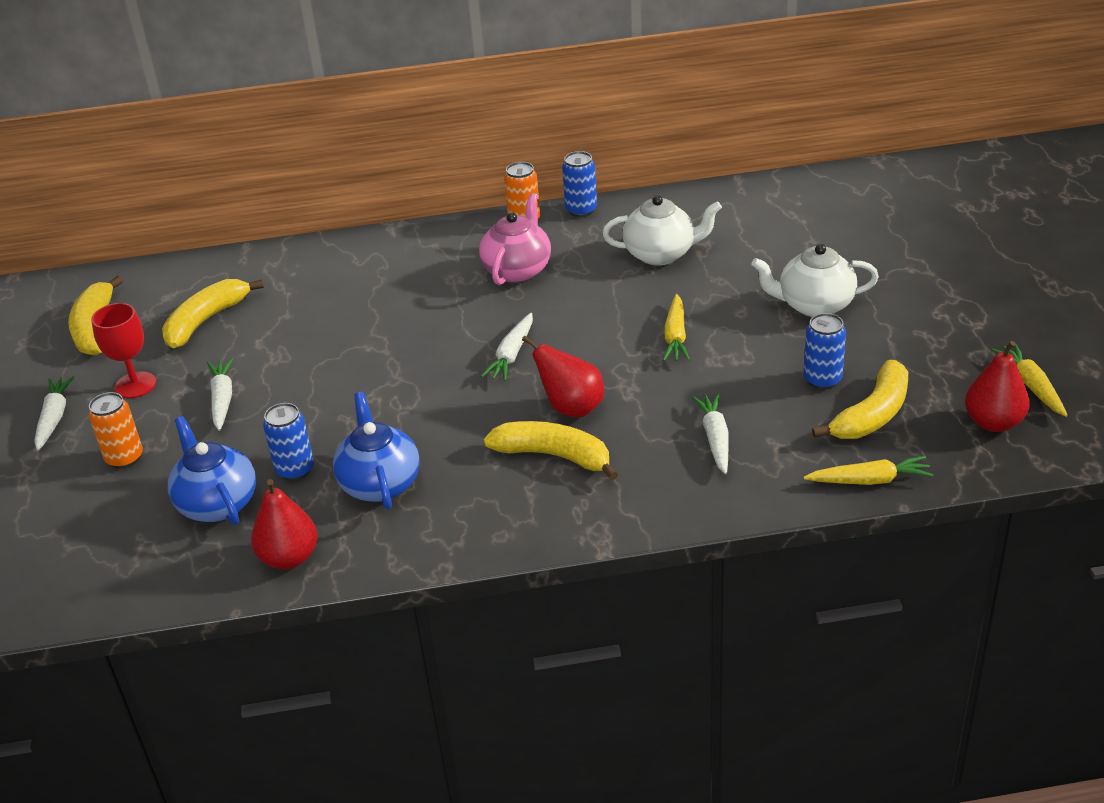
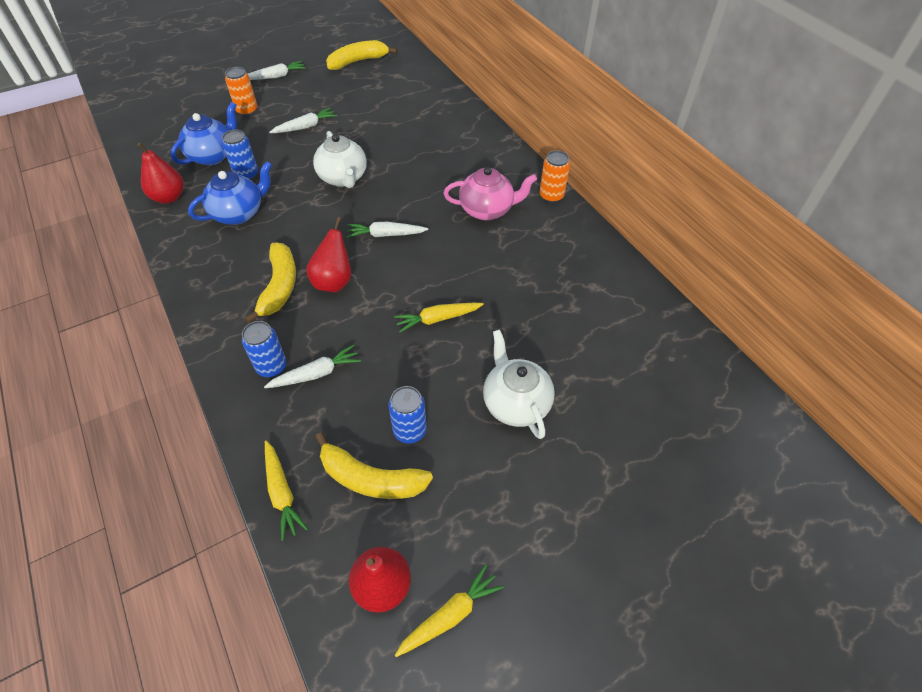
camera: 65 degrees right, 15 degrees up
(135, 385) = (311, 92): red goblet -> none
(206, 321) = (378, 96): yellow banana -> none
(581, 210) = (581, 222): blue can -> blue can (272, 367)
(661, 254) = (544, 283): white teapot -> white teapot (343, 178)

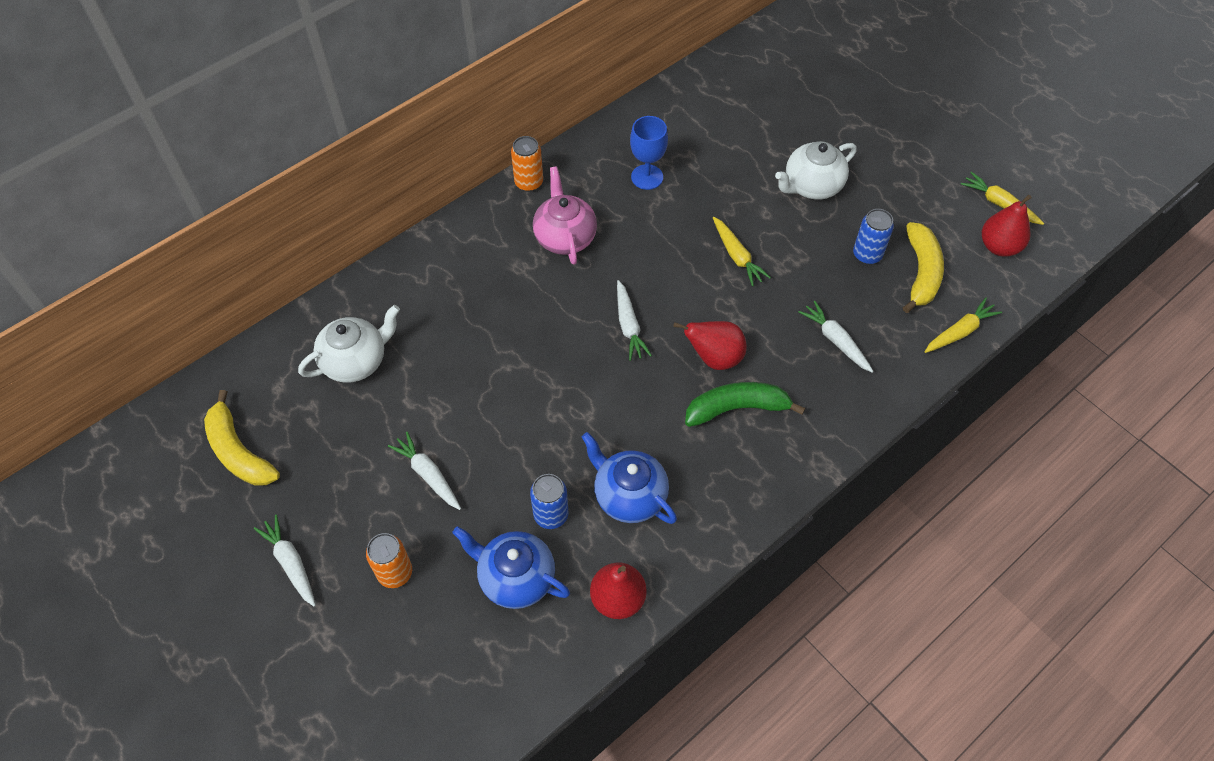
camera: 100 degrees left, 5 degrees up
(272, 367) = (841, 381): blue can -> none
(279, 287) = (737, 408): yellow banana -> green banana
(343, 178) = (536, 395): white teapot -> white teapot (356, 361)
(547, 271) = (647, 177): none -> blue goblet

